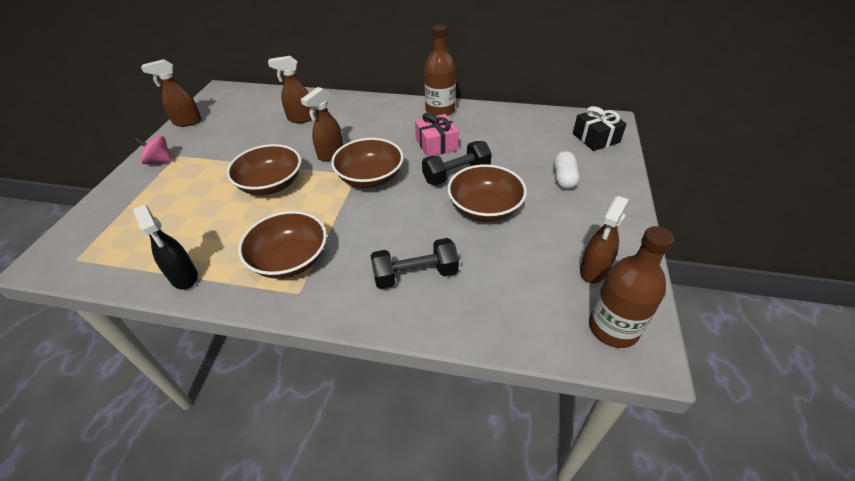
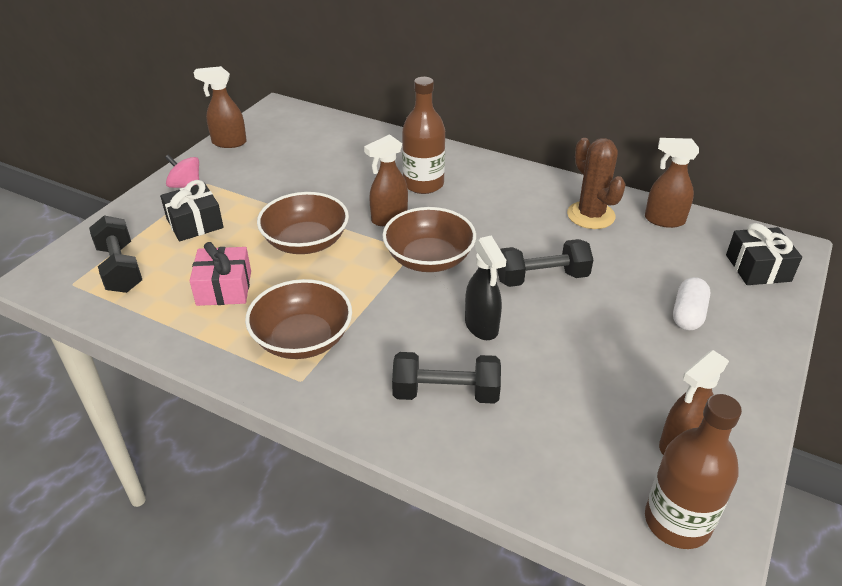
camera: 15 degrees right, 5 degrees down
(118, 237) = (120, 269): none -> black dumbbell
(174, 188) = (195, 223): none -> black gift
(184, 277) = (180, 331): black spray bottle -> black spray bottle (481, 326)
(300, 118) = (365, 164): brown spray bottle -> brown spray bottle (664, 220)
(436, 144) = (529, 232): pink gift -> pink gift (224, 288)
(440, 110) = (550, 186): brown bottle -> brown bottle (423, 184)
(474, 124) = (591, 215): none -> brown cactus
(485, 208) = (564, 330): brown bowl -> none

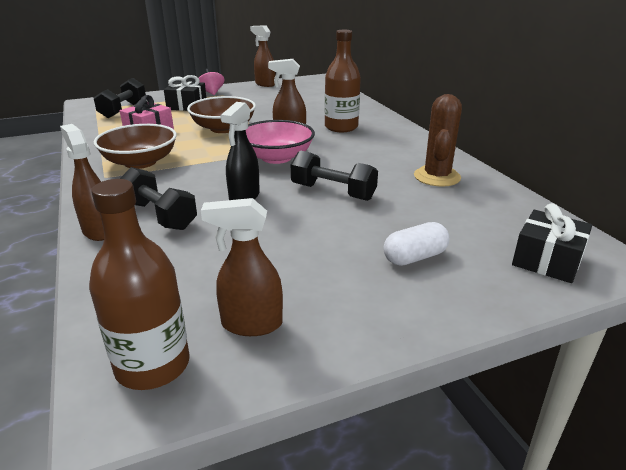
camera: 40 degrees right, 10 degrees down
(429, 259) = (276, 157): brown bowl -> pink bowl
(664, 220) = (500, 200): brown spray bottle -> brown spray bottle (98, 230)

